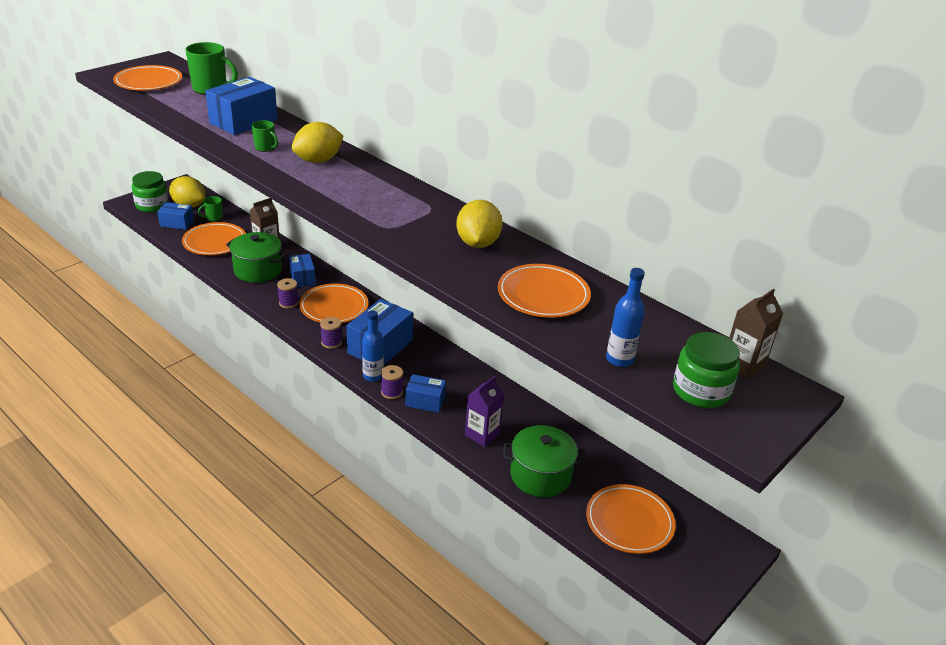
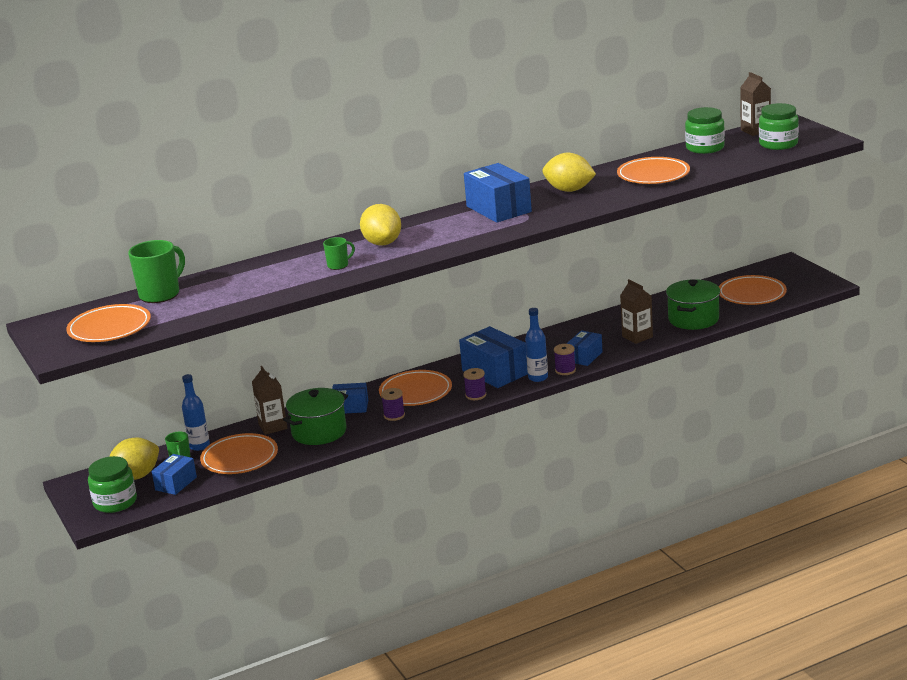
camera: 65 degrees left, 10 degrees down
(243, 121) = (265, 276): blue box -> blue box (498, 209)
(482, 434) = (637, 337): purple carton -> brown carton
(619, 359) = (739, 160): blue bottle -> blue bottle (199, 446)
(655, 327) = (705, 148): none -> green jar

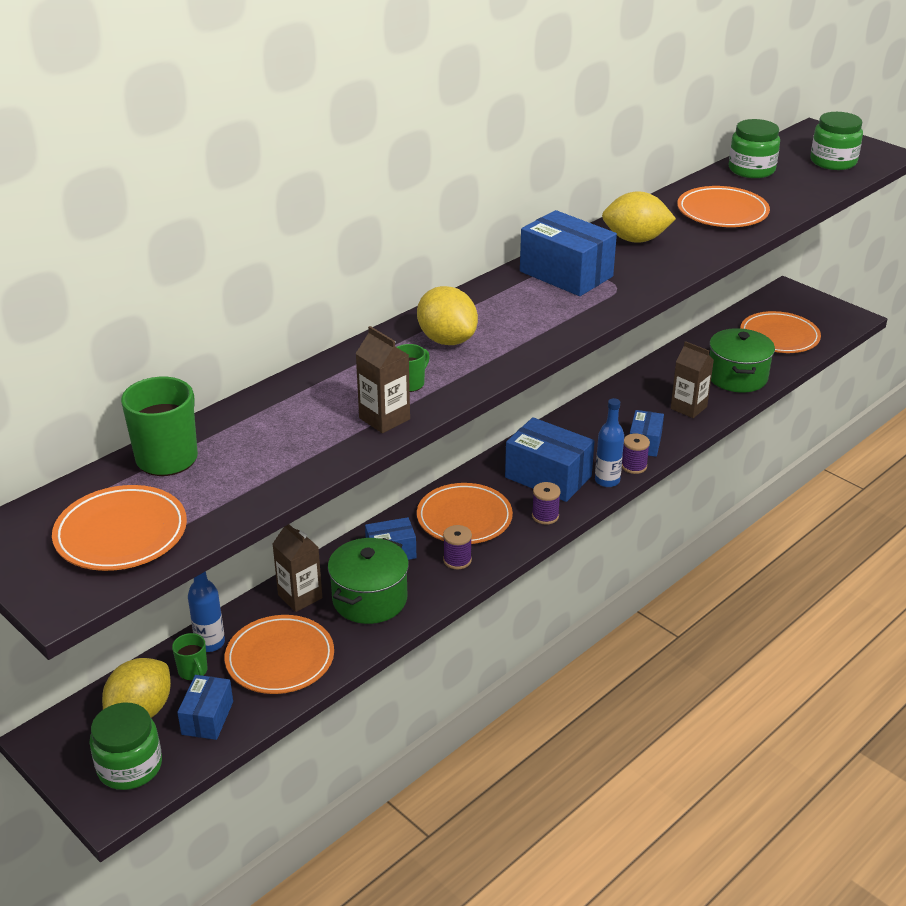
camera: 20 degrees left, 10 degrees up
(755, 131) = (790, 144): brown carton -> brown carton (384, 419)

